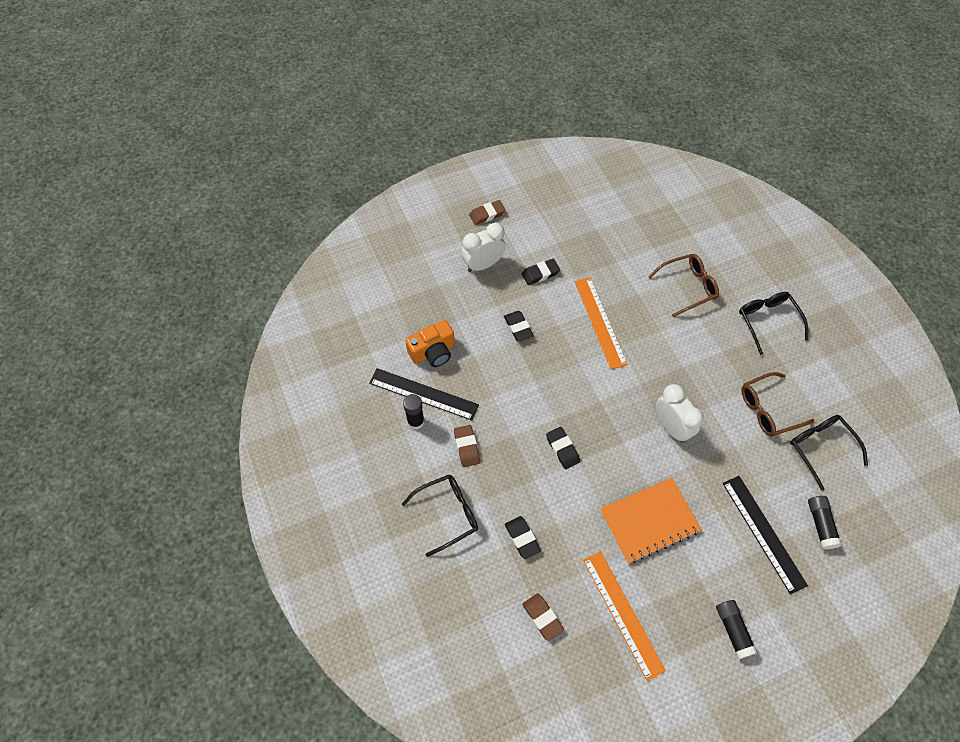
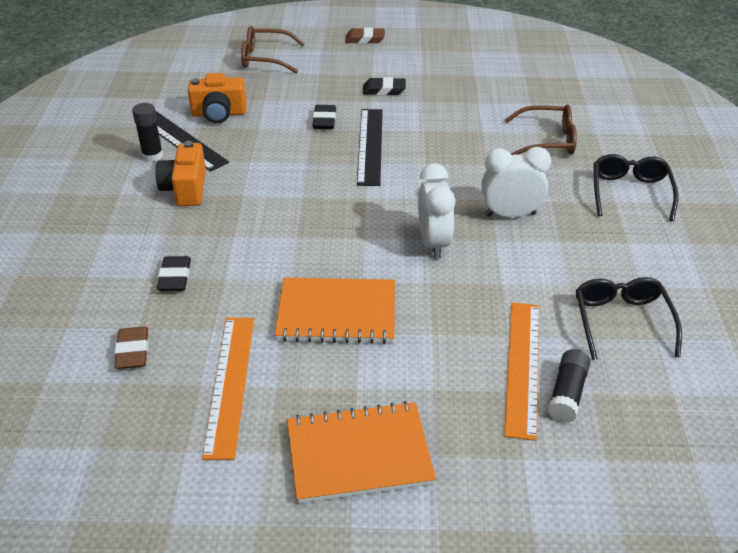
camera: 25 degrees right, 20 degrees down
(448, 514) = (115, 232): black glasses -> none
(467, 447) = (185, 189): brown eraser -> orange camera
(483, 265) = (329, 70): white clock -> white clock (510, 215)
(562, 449) = (288, 222): black eraser -> none
(600, 322) = (419, 140): orange ruler -> orange ruler (523, 367)
(733, 630) = (359, 454): black glue stick -> orange notebook
(763, 533) = (478, 374): black ruler -> black ruler (370, 146)
(768, 409) = (573, 265): brown glasses -> brown glasses (265, 58)

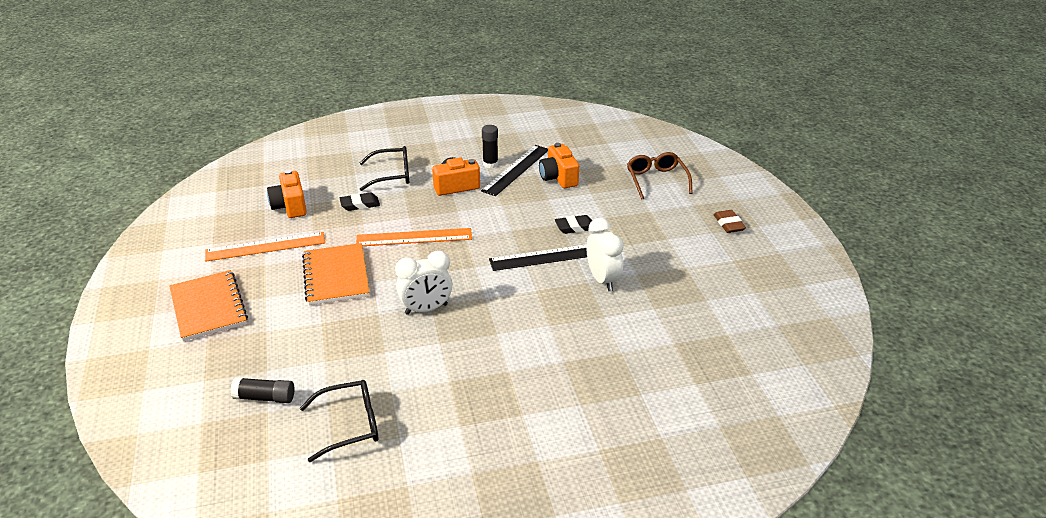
camera: 75 degrees right, 5 degrees down
(132, 351) = (290, 206): brown eraser -> orange camera
(384, 90) = (642, 250): black eraser -> none
(510, 215) = (477, 347): white clock -> white clock (602, 280)
(523, 367) = (291, 372): orange ruler -> orange ruler (414, 237)
(548, 140) = (608, 361): brown glasses -> none
(630, 192) = (541, 424): black glasses -> black glasses (392, 175)

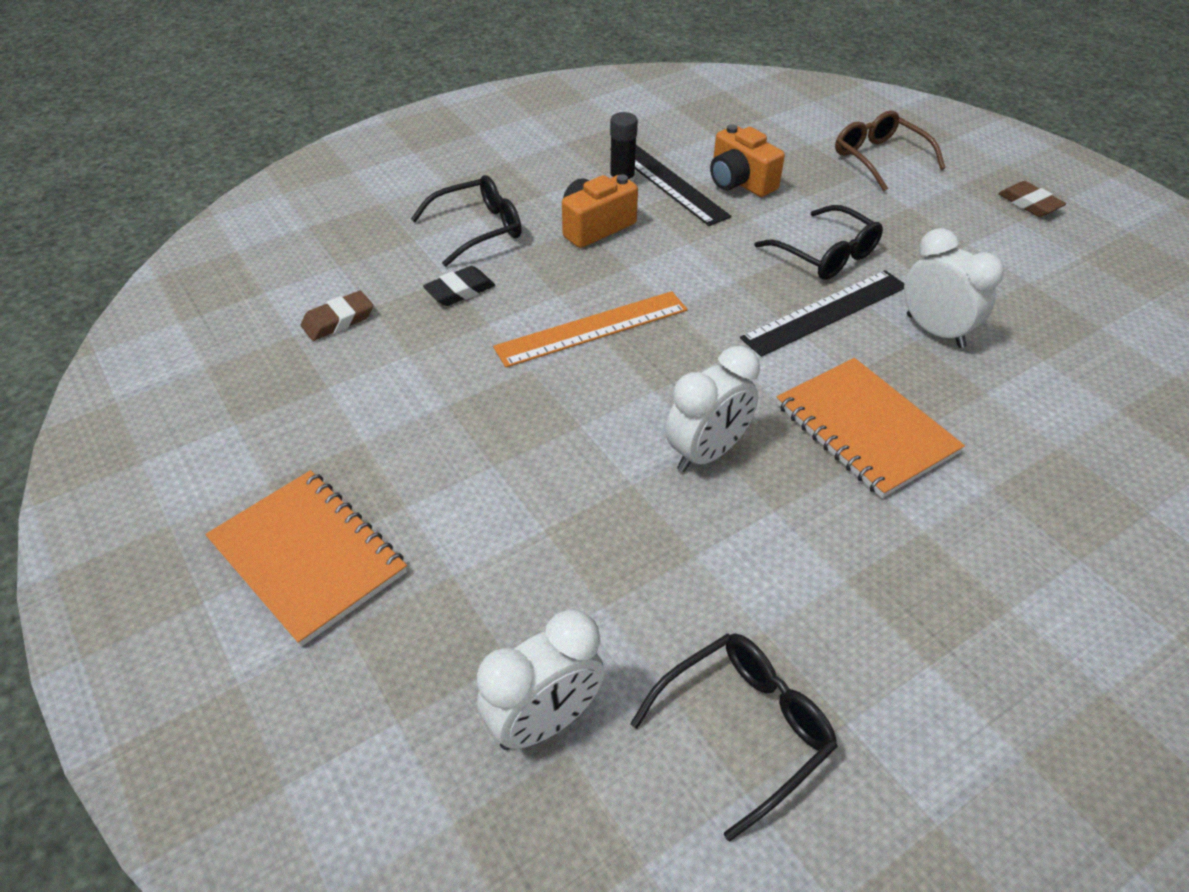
camera: 20 degrees left, 10 degrees up
(265, 246) = (342, 406): orange ruler -> none
(265, 398) = (544, 722): black glue stick -> white clock
(290, 206) = (338, 320): orange camera -> brown eraser
(336, 276) = (509, 431): orange notebook -> orange notebook (865, 429)
(516, 170) = (667, 182): black ruler -> black ruler turned 45 degrees counterclockwise
(575, 227) = (826, 255): black eraser -> black glasses

